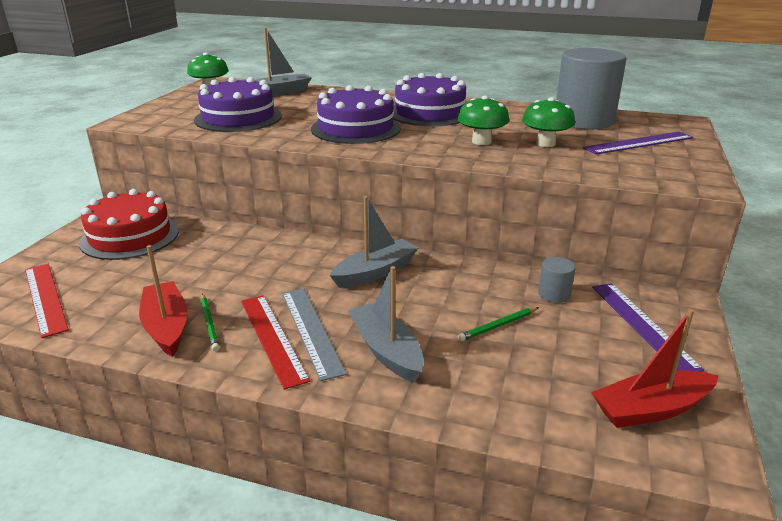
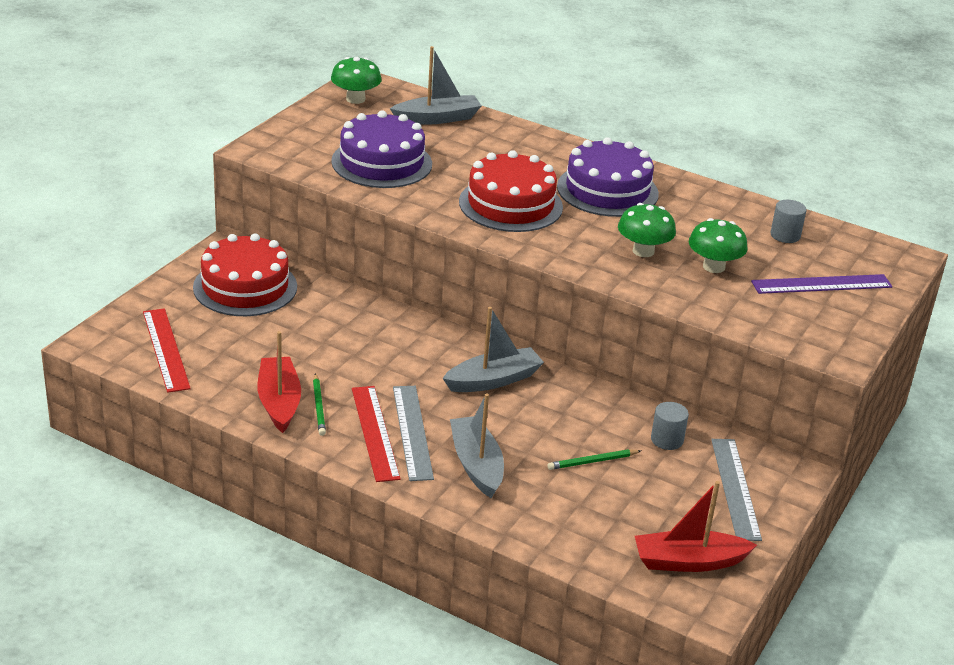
camera: 10 degrees right, 5 degrees up
(356, 128) = (510, 204): purple cake -> red cake
(583, 120) = (785, 235): grey cylinder -> grey cylinder, size x0.42
(642, 325) = (735, 488): purple ruler -> grey ruler

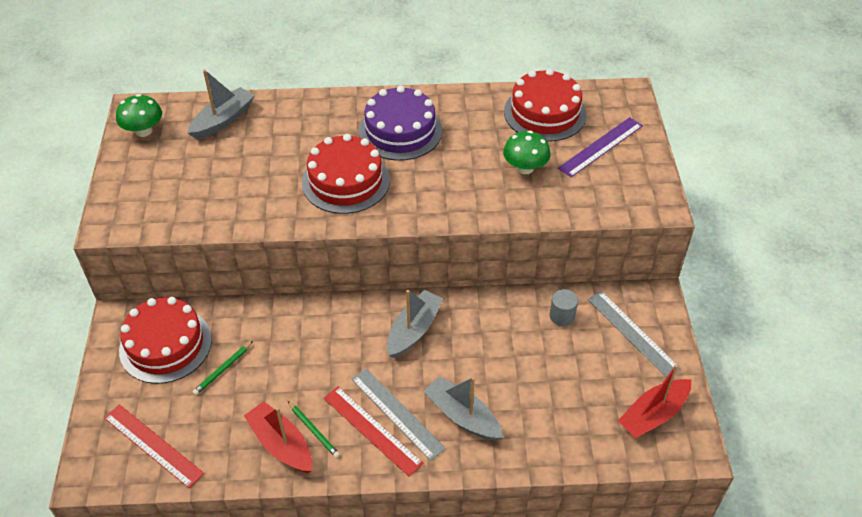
camera: 30 degrees left, 15 degrees up
(381, 162) = (218, 188): purple cake -> none
(592, 461) = (532, 365): green pencil -> green pencil (223, 369)
(643, 251) = (469, 178): green mushroom -> none
(785, 235) = (545, 113): grey cylinder -> red cake

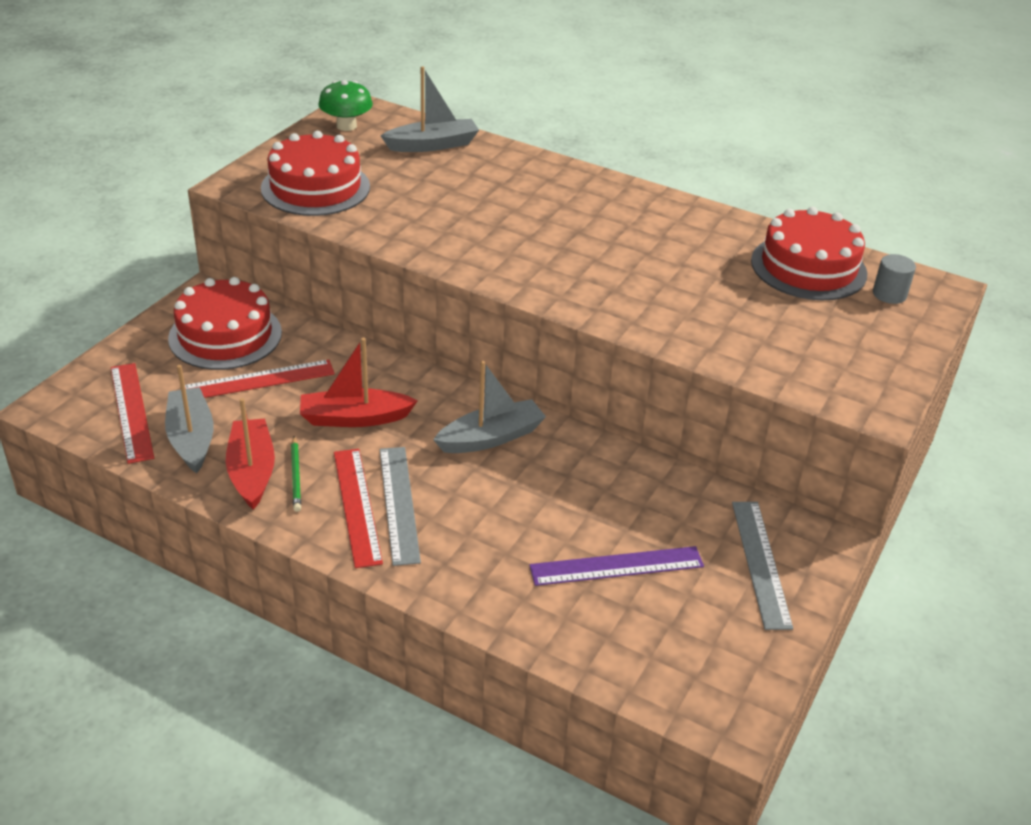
camera: 30 degrees right, 10 degrees down
(223, 369) = (258, 380): green pencil -> red ruler
(345, 181) = (508, 240): red cake -> red cake (315, 187)
(400, 131) = (614, 220): purple cake -> none
(462, 416) = (469, 542): grey boat -> grey boat (191, 438)
(525, 168) = (732, 306): green mushroom -> none
(562, 316) = (682, 504): grey cylinder -> grey cylinder (889, 294)
(600, 146) = (852, 324): purple ruler -> purple ruler (616, 566)
(653, 414) = (710, 659): red boat -> red boat (354, 418)

